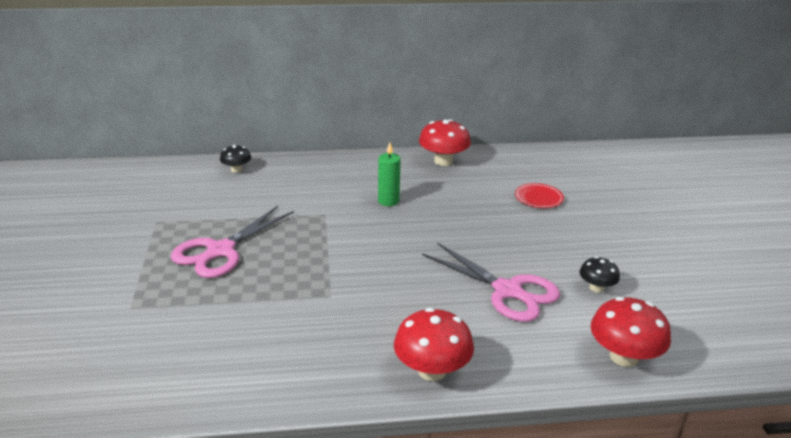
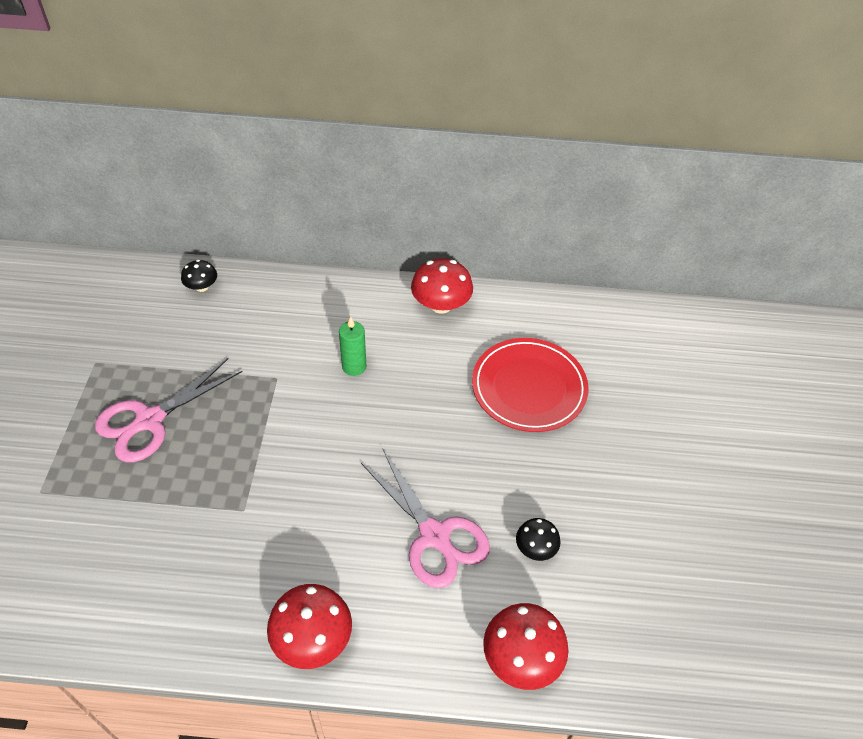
camera: 10 degrees right, 20 degrees up
(538, 198) = (529, 388): red plate -> red plate, size x2.04

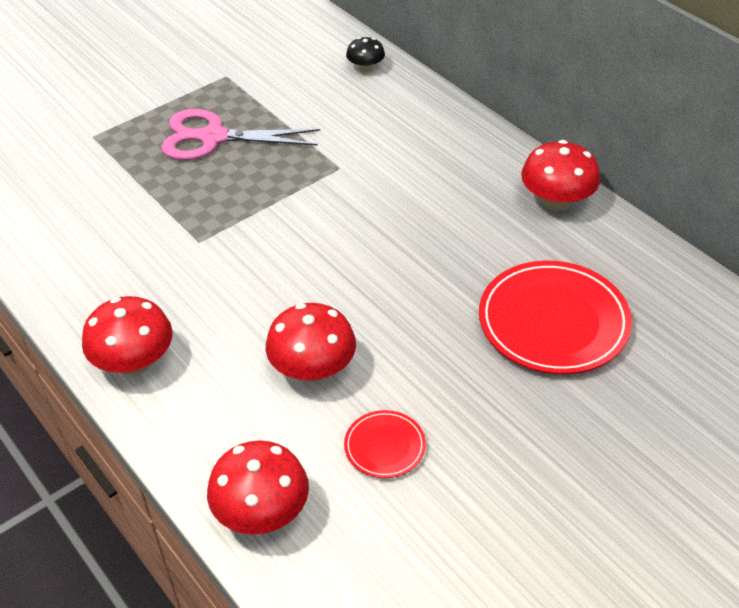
camera: 50 degrees right, 5 degrees down
(354, 366) = (412, 200): green candle -> none
(435, 536) = (313, 369): pink scissors -> red mushroom
(535, 548) = (385, 446): black mushroom -> red plate

